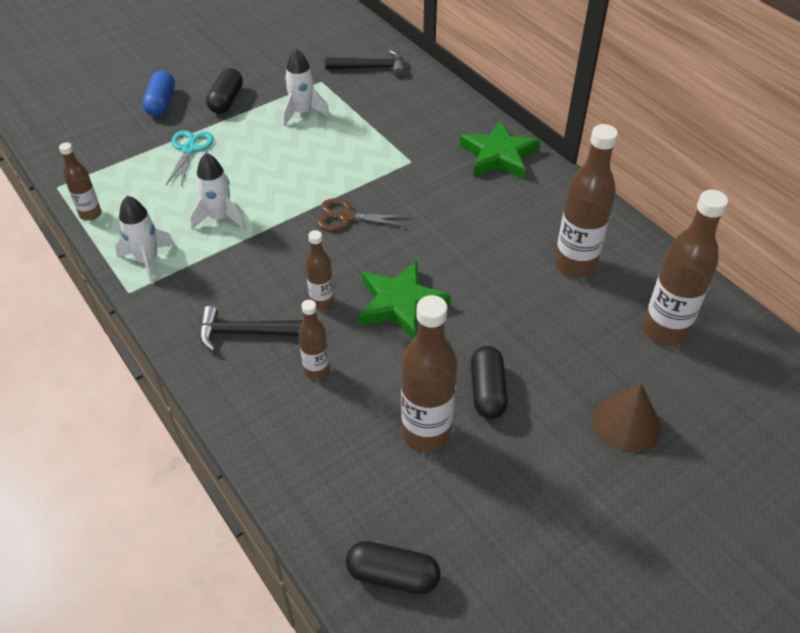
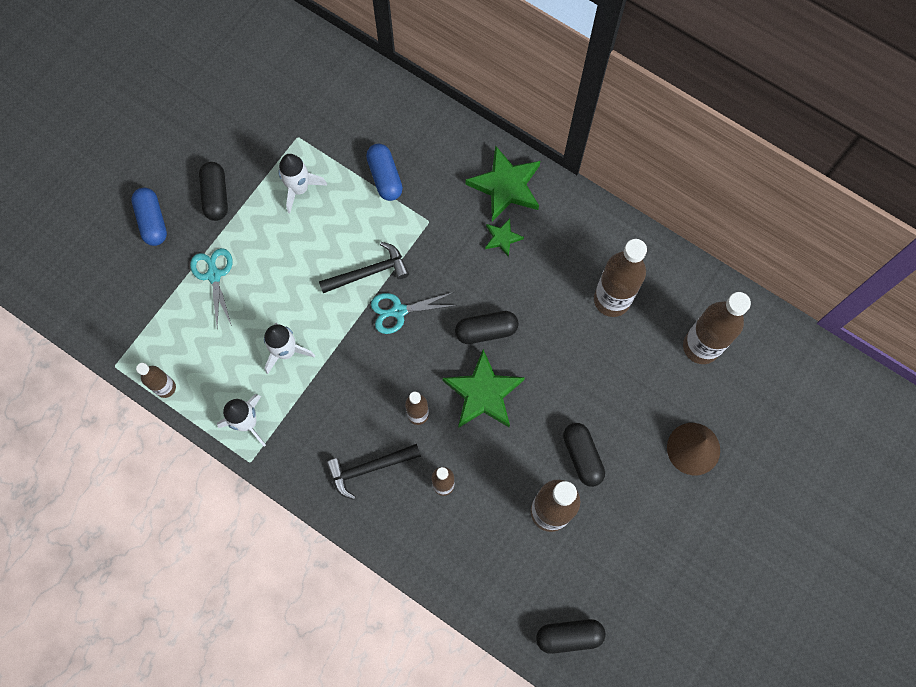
camera: 20 degrees left, 25 degrees up
(347, 217) = (399, 311): brown scissors -> turquoise scissors
(370, 68) = (338, 99): black hammer -> black hammer (368, 272)
(385, 123) = (385, 177): none -> blue capsule
(428, 254) = (486, 331): none -> black capsule
(478, 190) = (502, 238): none -> green star

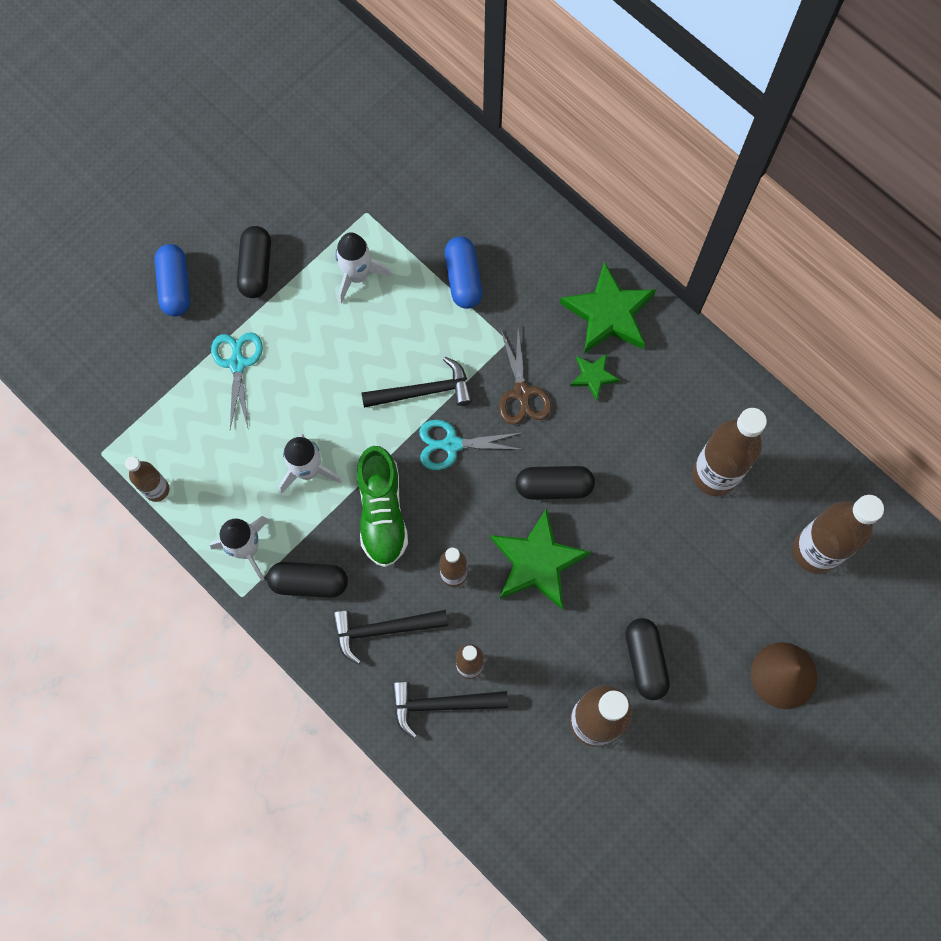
camera: 10 degrees right, 0 degrees up
(352, 375) = (382, 512): none -> green shoe
(427, 520) = (442, 704): none -> black hammer
(447, 260) = (522, 393): none -> brown scissors
(569, 636) = (591, 878): black capsule -> black capsule (309, 582)

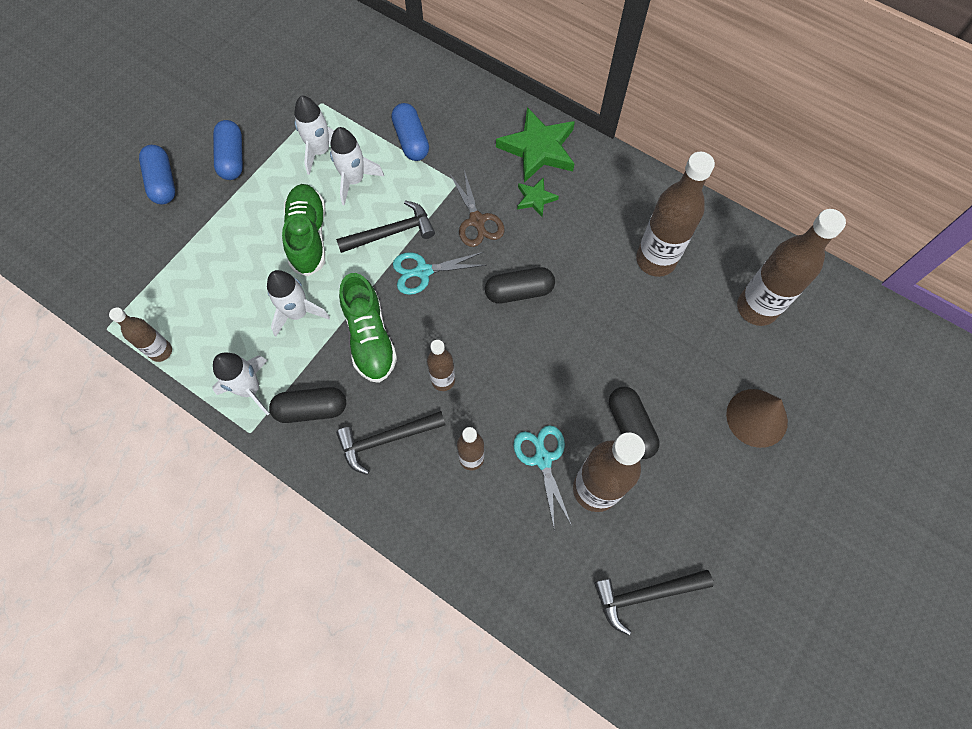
camera: 10 degrees left, 5 degrees down
(237, 363) = (224, 235): turquoise scissors -> turquoise scissors (543, 459)
(256, 268) = (232, 158): black capsule -> blue capsule
(330, 380) = (308, 236): none -> green shoe
(391, 319) = (354, 180): none -> white rocket
(442, 704) = (452, 498): black hammer -> black hammer (646, 595)
(537, 562) = (516, 357): green star -> none

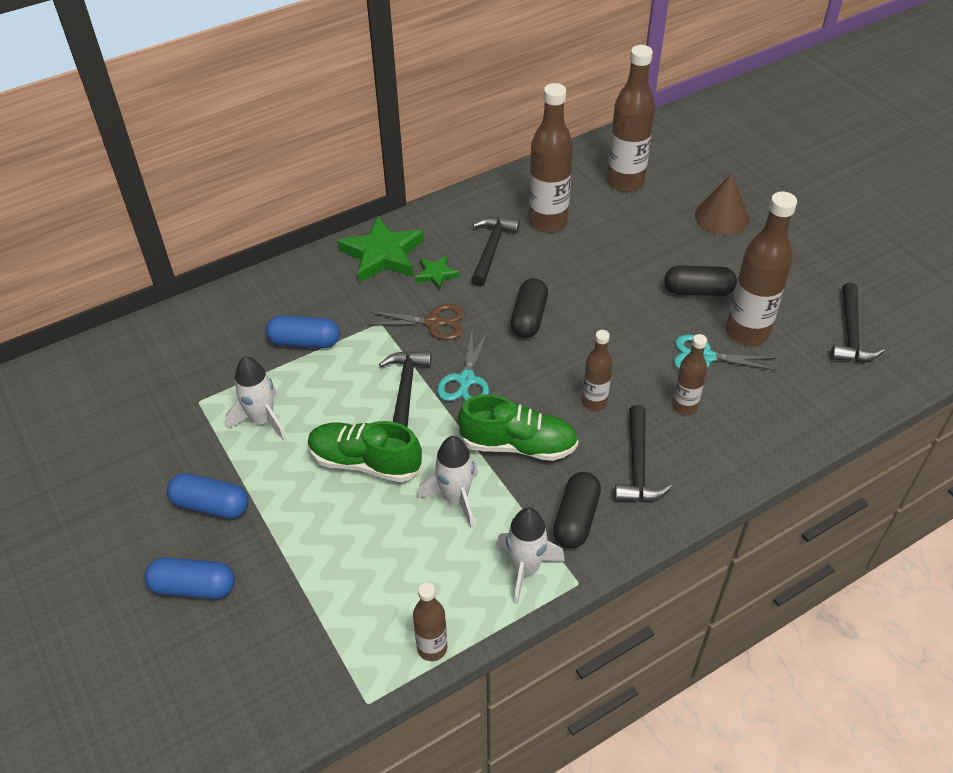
camera: 65 degrees left, 20 degrees down
(354, 180) = (321, 402): white rocket -> none
(590, 228) = (491, 250): none -> black hammer

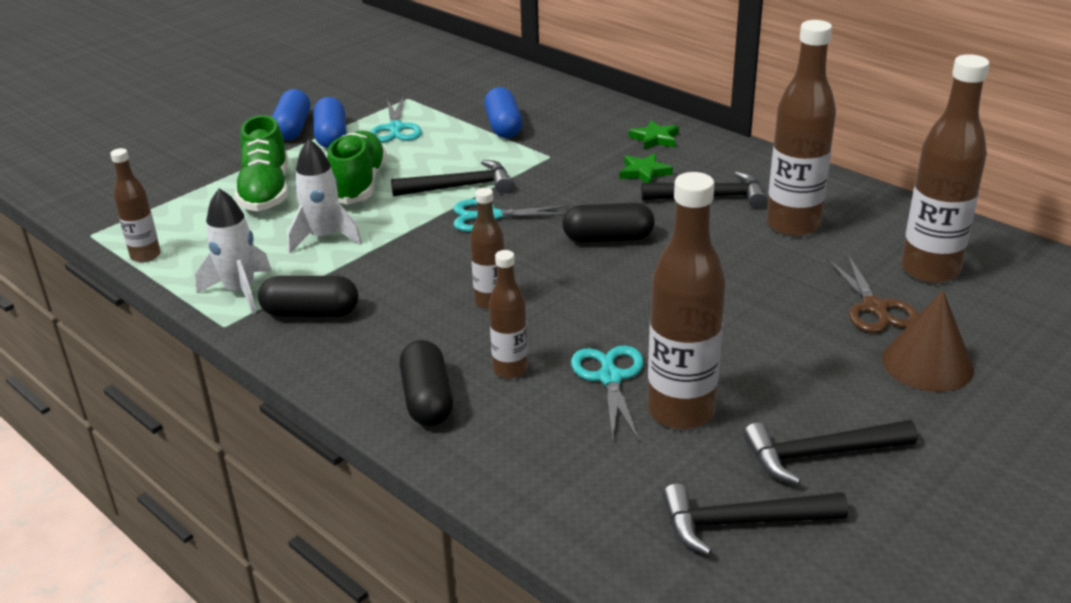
camera: 75 degrees right, 15 degrees down
(193, 587) = (207, 140): blue capsule -> blue capsule (331, 136)
(262, 420) = (395, 128): white rocket -> turquoise scissors
(382, 255) = (655, 139): green star -> green star, size x0.51
(433, 322) = (567, 184): brown scissors -> brown scissors (874, 308)
(518, 445) = (406, 262): green shoe -> green shoe (266, 191)
(638, 465) = (400, 345): black hammer -> black hammer (821, 454)
(698, 291) = (740, 358): black capsule -> black capsule (427, 399)

